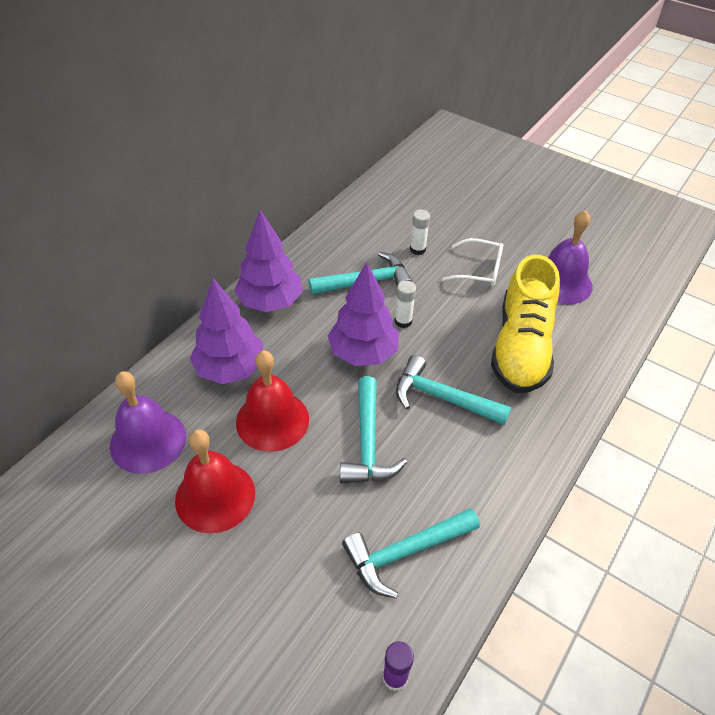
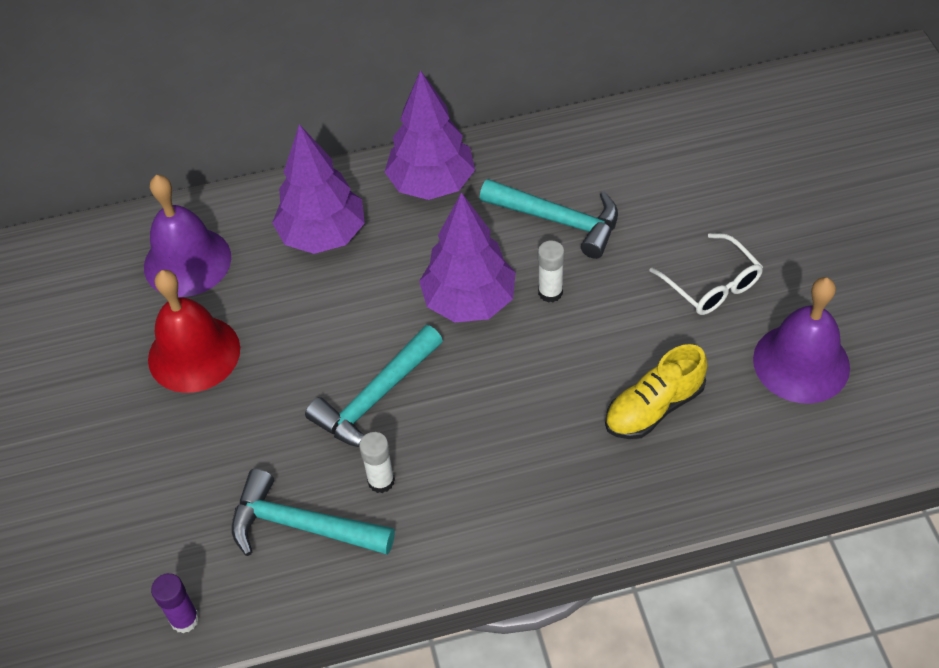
camera: 45 degrees right, 5 degrees up
(272, 420) = (310, 314): red bell -> none
(417, 249) = (663, 214): white glue stick -> white glue stick (381, 481)
(442, 398) = (500, 404): turquoise hammer -> none
(521, 347) = (654, 407): yellow shoe -> yellow shoe, size x0.58

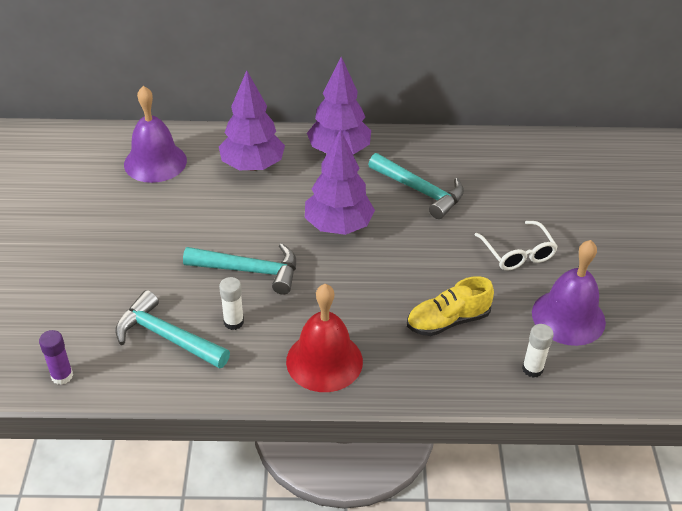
camera: 10 degrees right, 10 degrees down
(194, 353) = (137, 216): red bell -> red bell (324, 361)
(376, 399) = (250, 271): turquoise hammer -> turquoise hammer turned 135 degrees counterclockwise
(550, 292) = (398, 233): white glue stick -> white glue stick (532, 369)

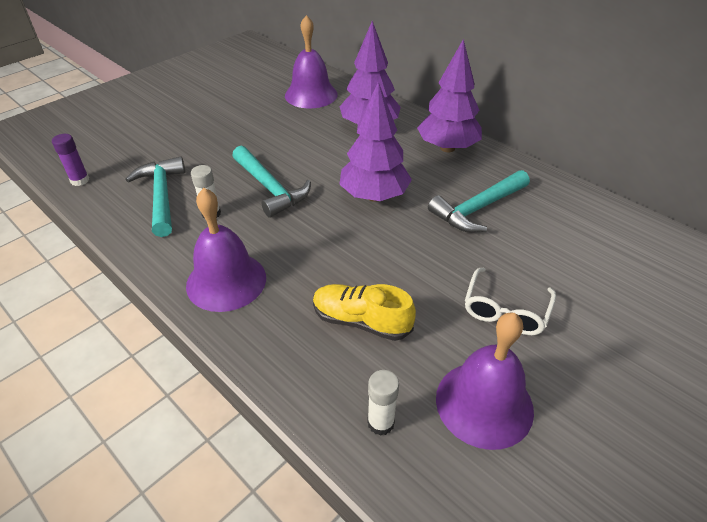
camera: 45 degrees right, 0 degrees up
(324, 361) = (226, 281): red bell -> purple bell
(420, 191) = (477, 209): turquoise hammer -> turquoise hammer turned 60 degrees clockwise

